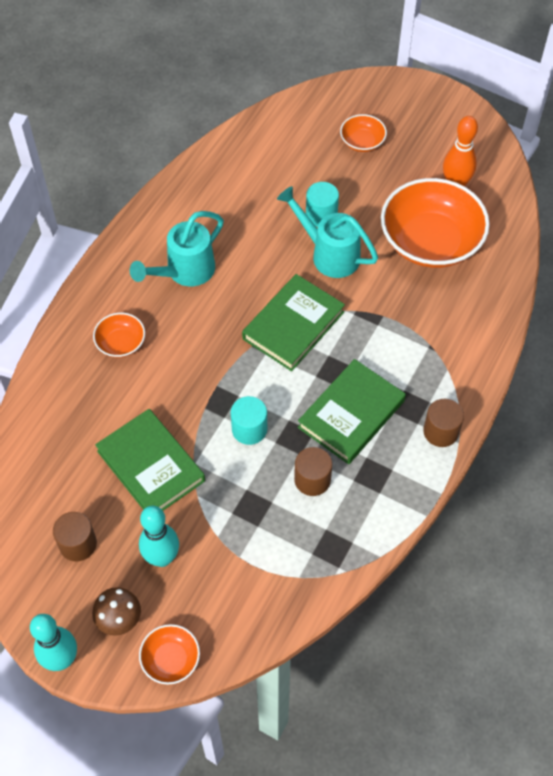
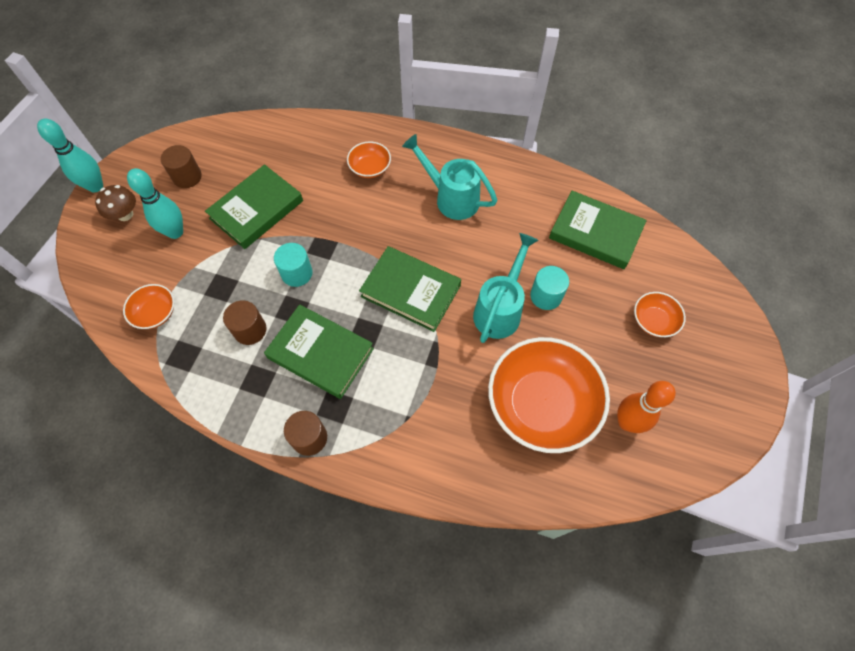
camera: 80 degrees right, 5 degrees up
(171, 659) = (90, 253): orange bowl -> orange bowl (155, 313)
(258, 161) = (595, 233): none -> green book

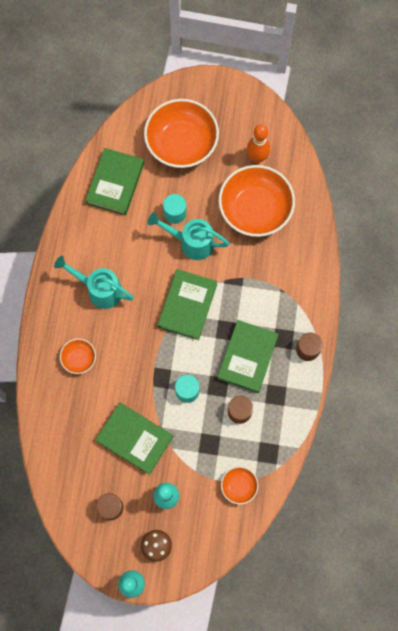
camera: 100 degrees left, 10 degrees up
(451, 198) = (100, 289): turquoise watering can -> turquoise watering can turned 90 degrees clockwise
(654, 321) = (181, 143): orange bowl -> orange bowl, size x2.16

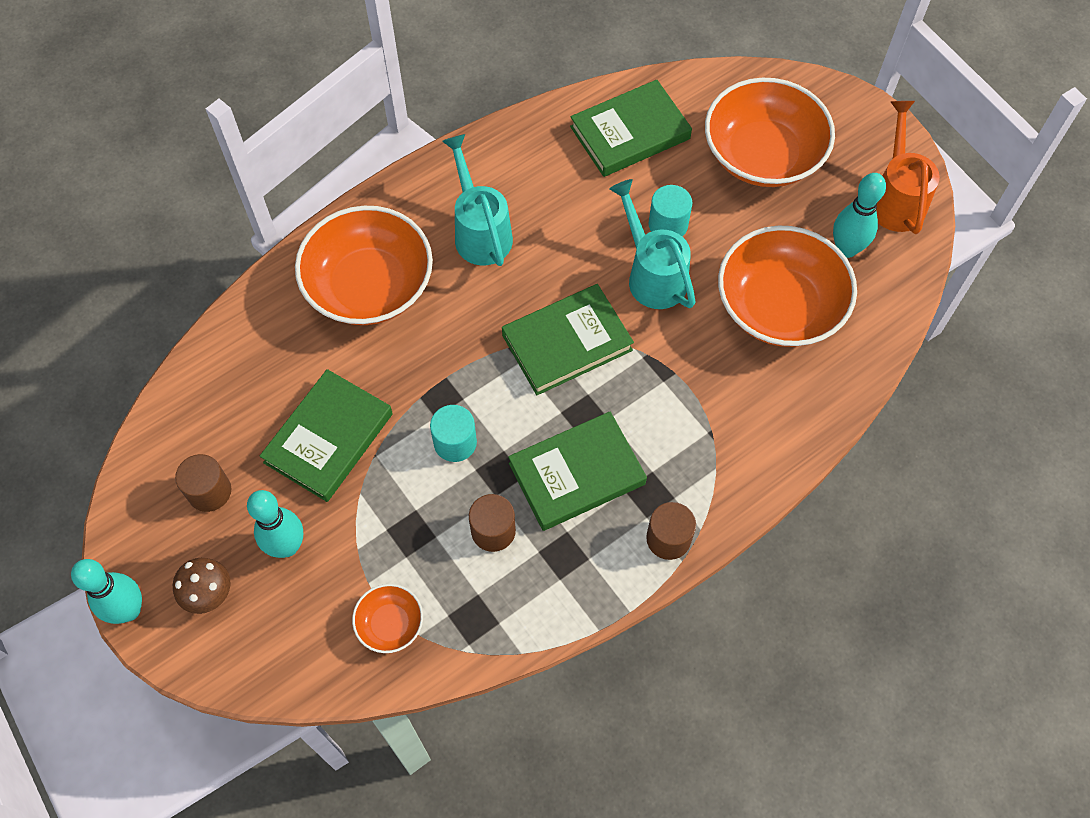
camera: 45 degrees right, 10 degrees down
(79, 358) = (369, 286): orange bowl -> orange bowl, size x2.16
(134, 439) = (328, 438): green book -> green book turned 45 degrees clockwise
(255, 115) = (895, 198): none -> orange watering can
(257, 158) = (846, 249): orange bowling pin -> turquoise bowling pin

